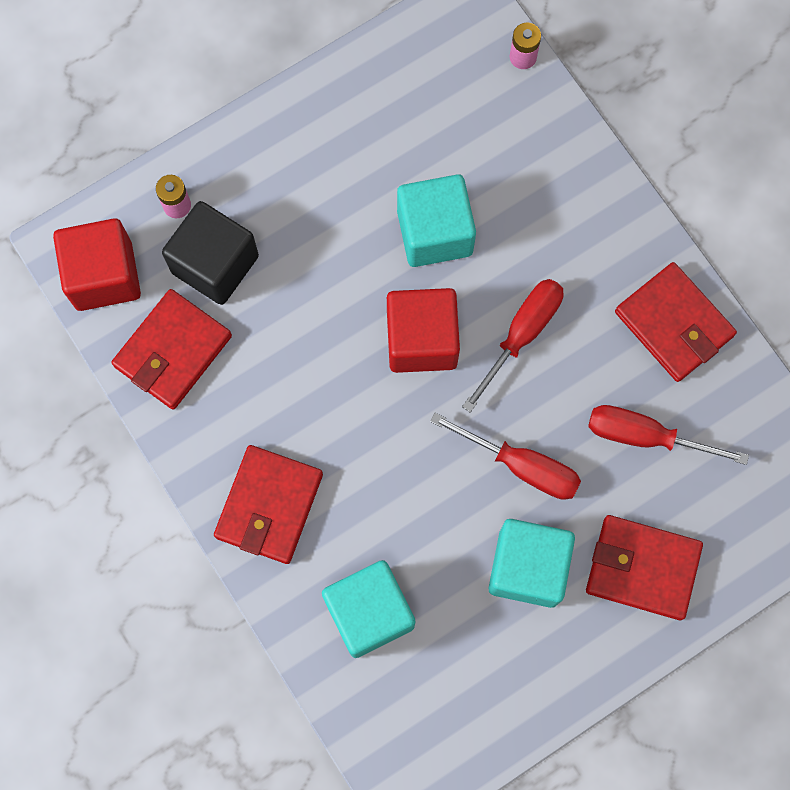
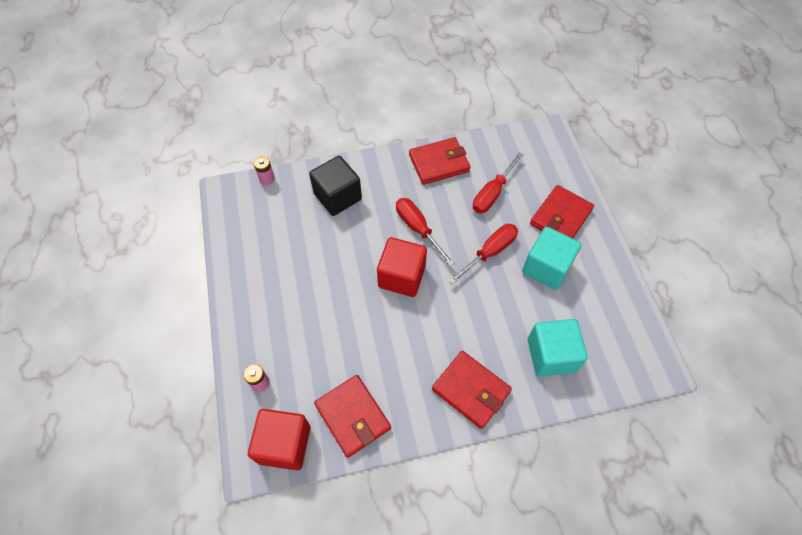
camera: 70 degrees left, 15 degrees down
(215, 264) = (308, 372): black cube -> black cube (337, 197)
(434, 232) = (343, 250): turquoise cube -> none

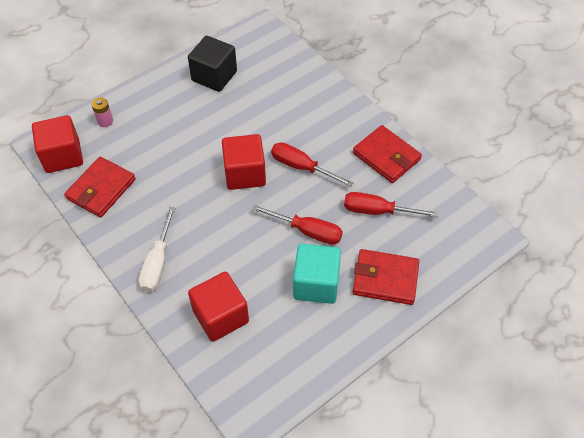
camera: 65 degrees right, 5 degrees down
(267, 179) = (291, 46): pink battery -> none
(337, 197) = (301, 98): black cube -> black cube (214, 76)
(418, 228) = (301, 167): red screwdriver -> red screwdriver turned 90 degrees counterclockwise
(471, 390) = (158, 263): red wallet -> white screwdriver
(551, 355) = (220, 316): turquoise cube -> red cube

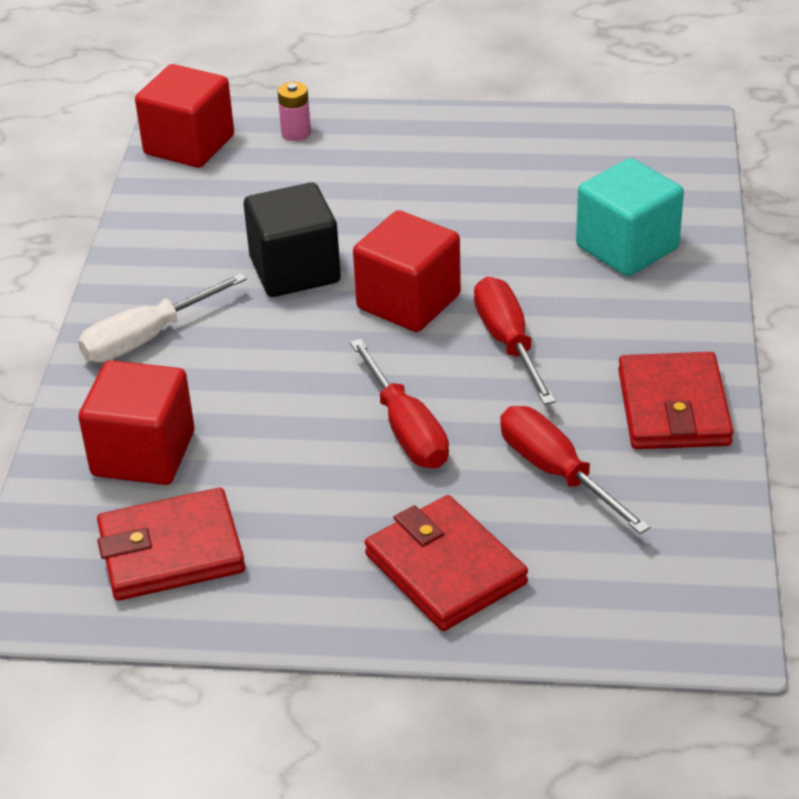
camera: 45 degrees right, 15 degrees down
(101, 189) = (187, 210): red wallet -> red wallet (171, 551)
(214, 76) = (526, 155): black cube -> black cube (295, 270)
(316, 284) = (328, 504): turquoise cube -> turquoise cube (627, 248)

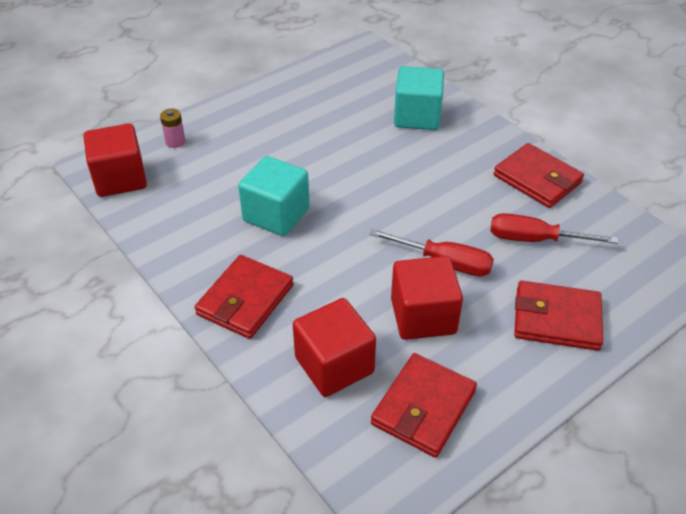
camera: 45 degrees left, 5 degrees up
(146, 338) = (245, 300): white screwdriver -> red wallet
(295, 270) = (276, 214): black cube -> turquoise cube
(408, 302) = (356, 198): red cube -> red cube (423, 316)
(508, 342) = (429, 191): red screwdriver -> none

